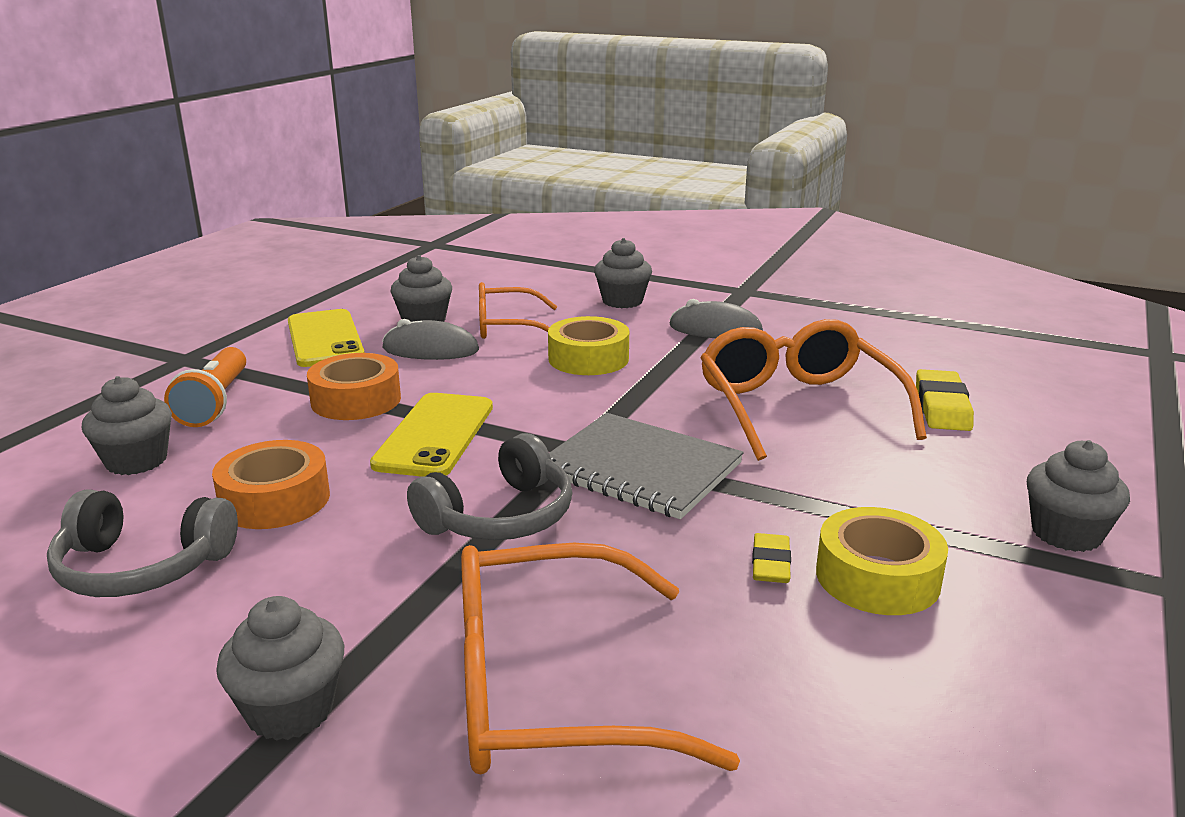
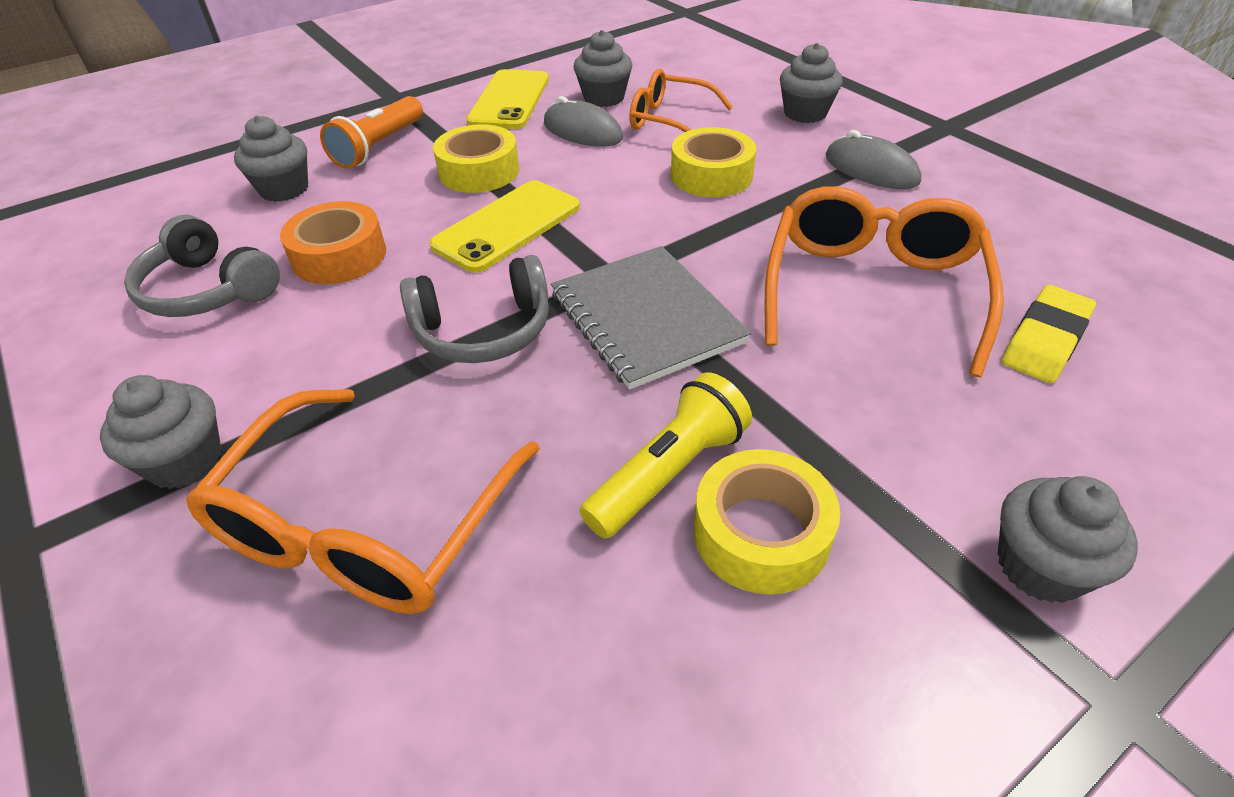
camera: 30 degrees right, 20 degrees up
(356, 400) = (479, 171): orange tape -> yellow tape
(548, 688) = (365, 525): orange glasses -> orange glasses turned 90 degrees counterclockwise
(770, 563) = (669, 473): yellow eraser -> yellow flashlight

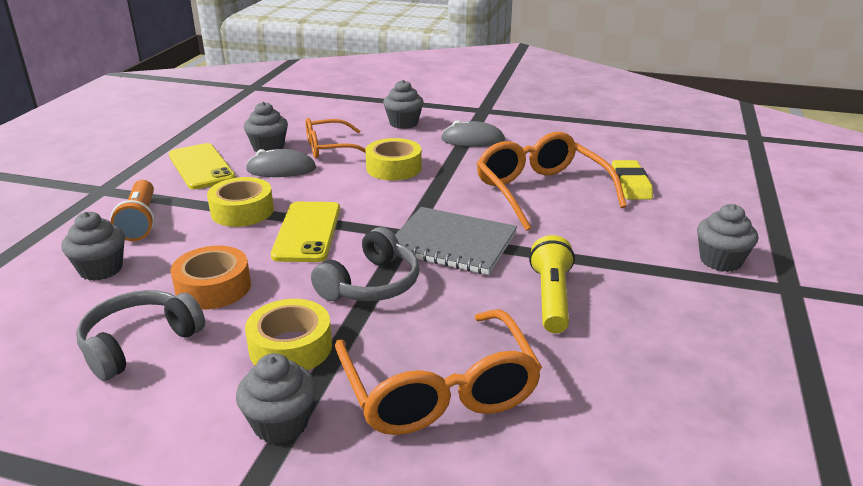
camera: 40 degrees left, 15 degrees down
(208, 290) = (139, 343): grey headphones -> grey headphones turned 135 degrees clockwise
(761, 533) = (617, 300): yellow tape -> yellow tape (291, 347)

